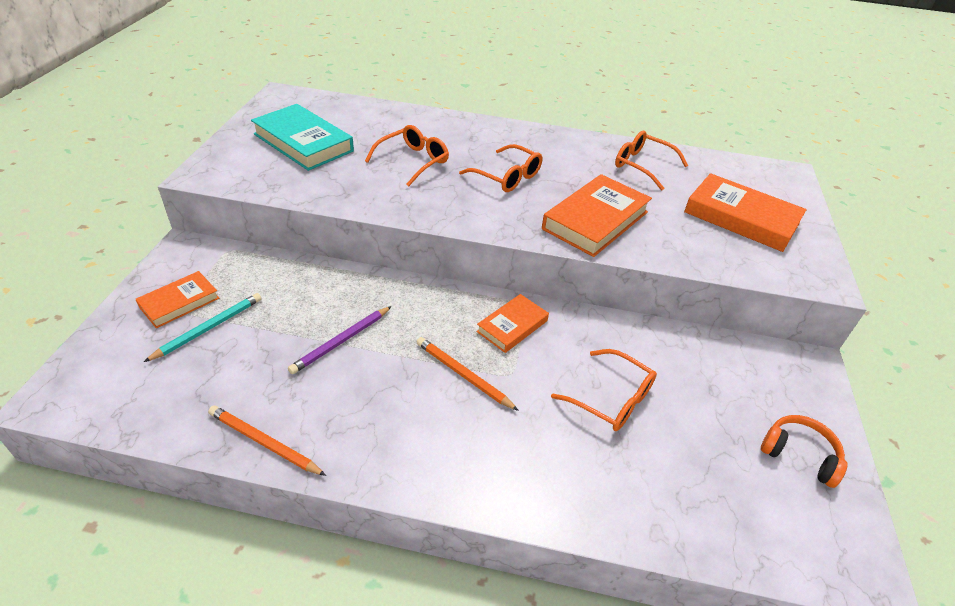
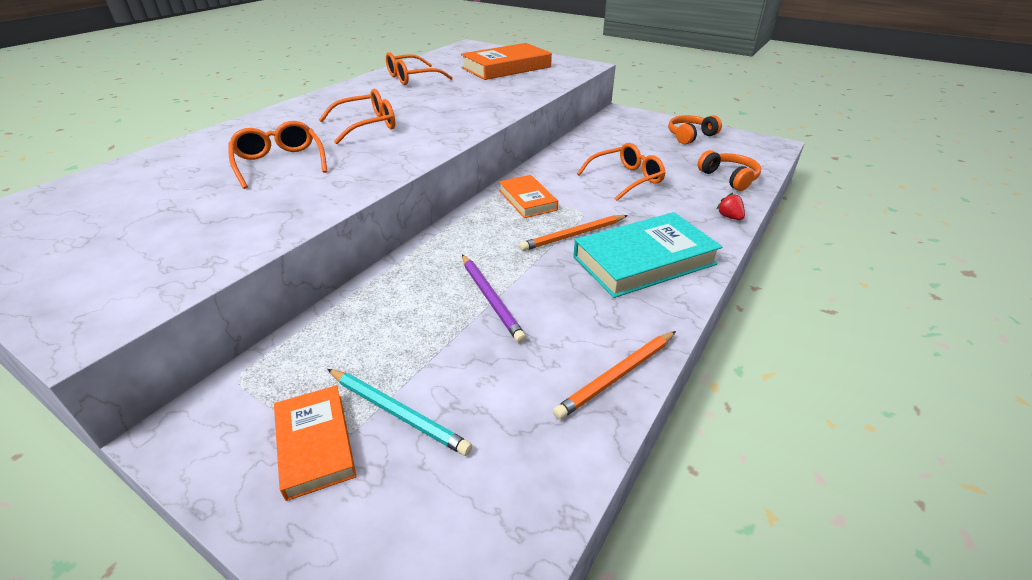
camera: 65 degrees left, 5 degrees down
(208, 328) = (397, 412): turquoise pencil -> turquoise pencil turned 150 degrees clockwise
(303, 142) = (131, 226): turquoise book -> turquoise book (644, 260)
(578, 517) = (729, 217): none -> red strawberry
(595, 220) = (467, 107): orange book -> none
(691, 512) = (729, 178): none -> orange headphones

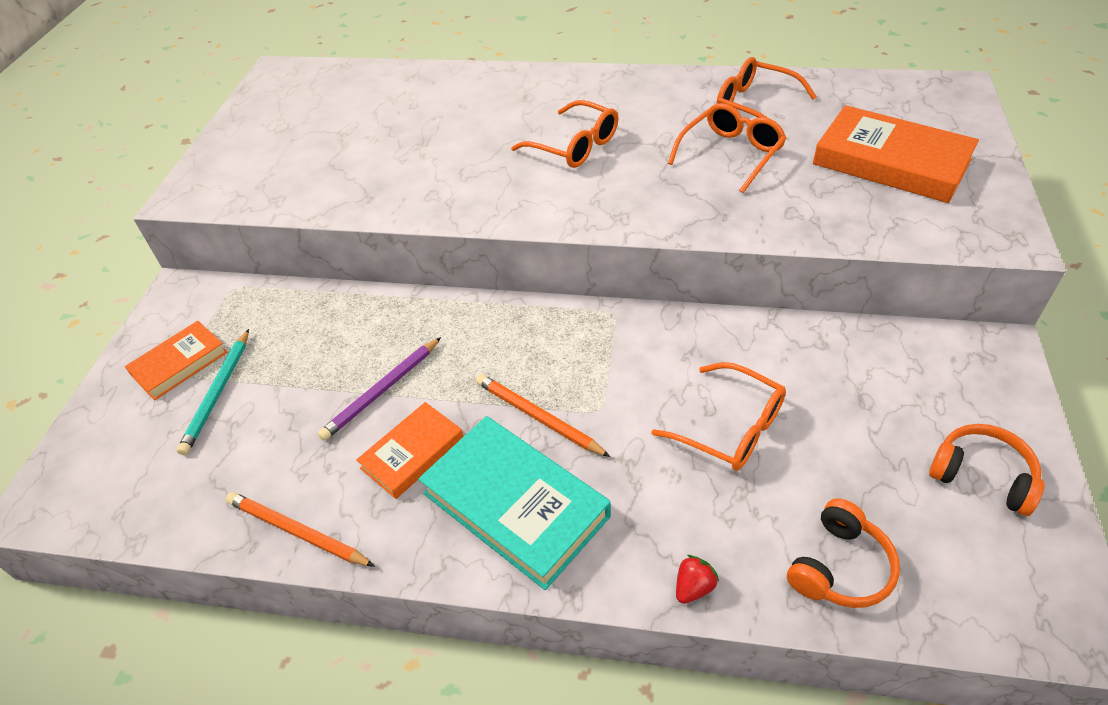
camera: 70 degrees right, 10 degrees up
(280, 163) = (451, 141): orange glasses -> orange glasses (731, 154)
(527, 200) = (597, 345): orange book -> orange book (413, 453)

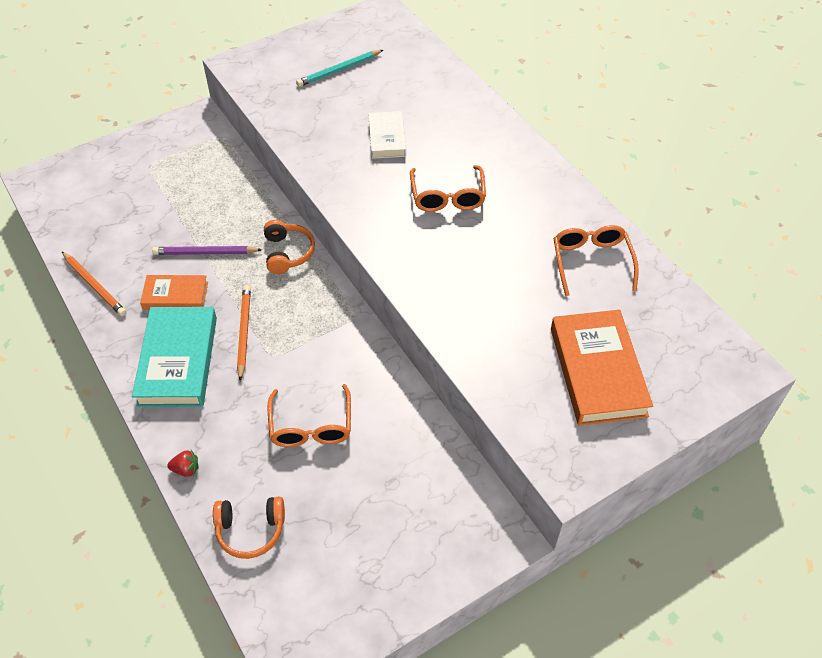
camera: 45 degrees right, 5 degrees up
(179, 363) = (153, 159): orange book -> none
(218, 393) = (148, 189): turquoise pencil -> turquoise pencil (339, 70)
(297, 531) = (94, 285): orange pencil -> orange pencil turned 150 degrees clockwise
(447, 146) = (387, 138): none -> white book
(731, 154) = (518, 280): orange glasses -> none
(982, 476) = (378, 573): orange headphones -> orange headphones (288, 253)

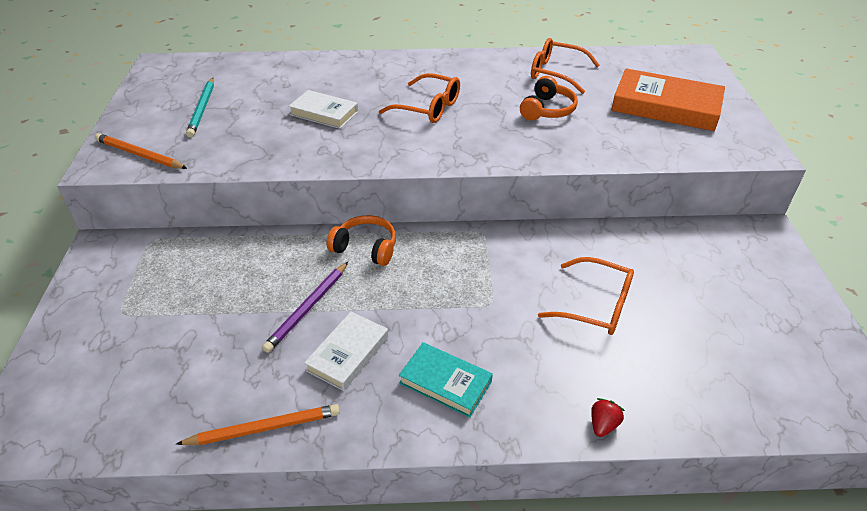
camera: 60 degrees left, 10 degrees down
(175, 296) = (348, 354): orange book -> white book
(178, 361) = (445, 382): turquoise book -> turquoise book, size x0.59
(244, 332) = (445, 314): orange pencil -> orange pencil (140, 155)
(250, 530) = (705, 394): orange headphones -> orange headphones (547, 110)

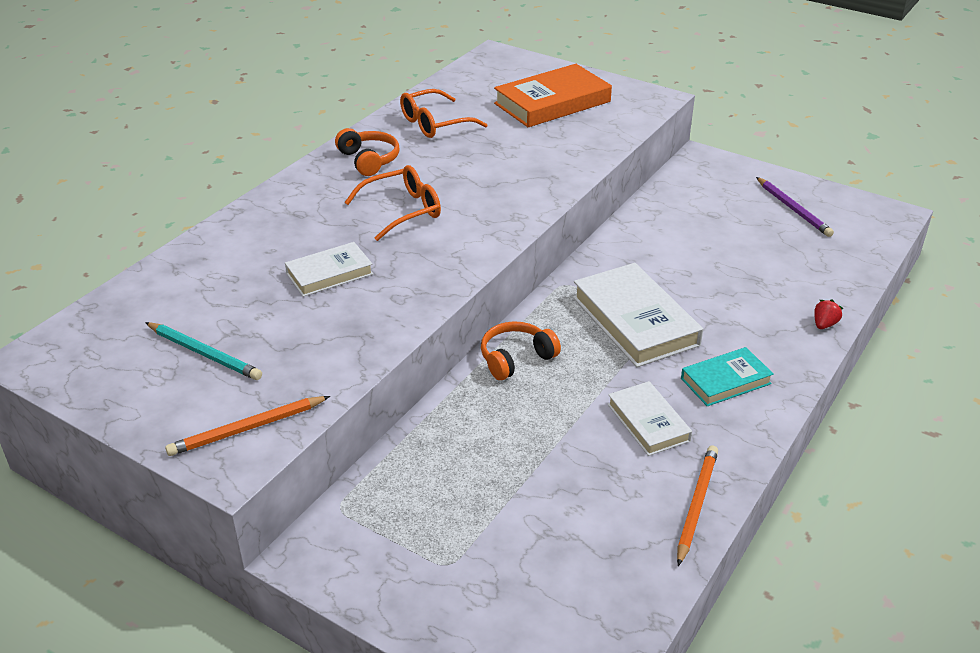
camera: 55 degrees left, 5 degrees down
(308, 308) = (566, 426): purple pencil -> purple pencil (793, 209)
(474, 291) = (635, 321): none -> white book
(547, 110) = (488, 154): orange headphones -> orange headphones (369, 160)
(596, 305) = (707, 270): orange glasses -> none
(603, 425) = (824, 324): red strawberry -> red strawberry turned 60 degrees clockwise

